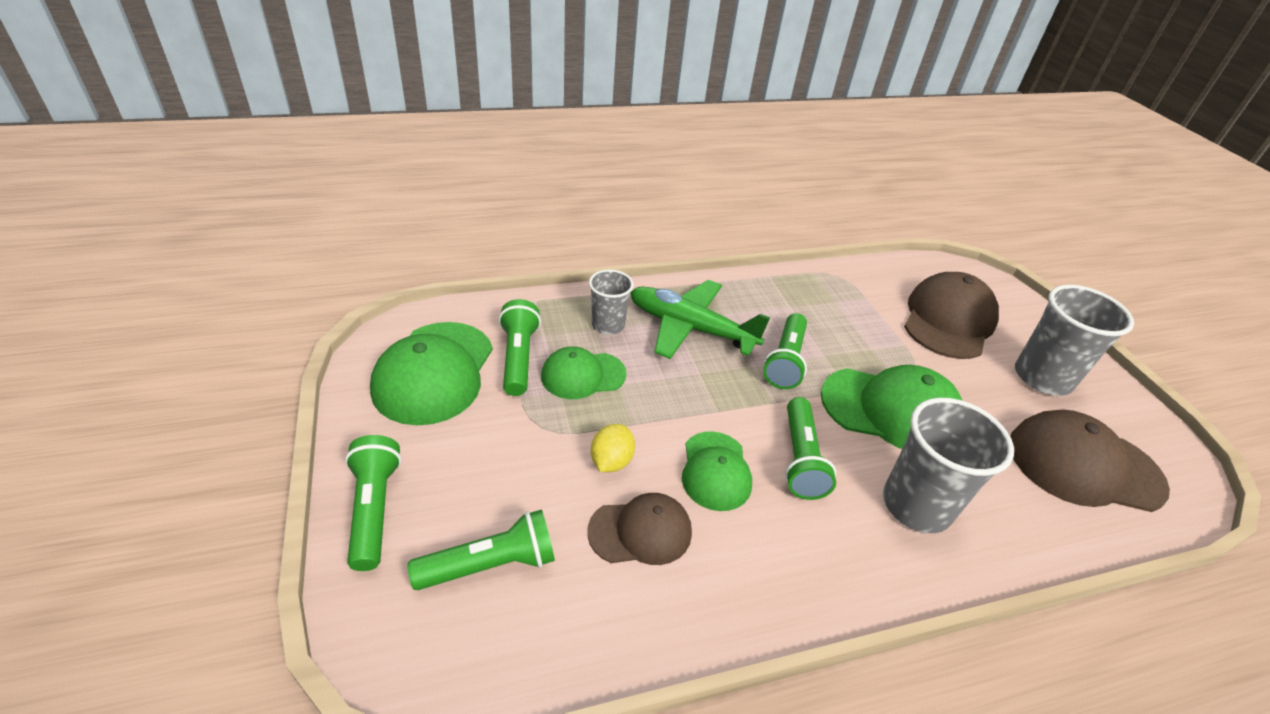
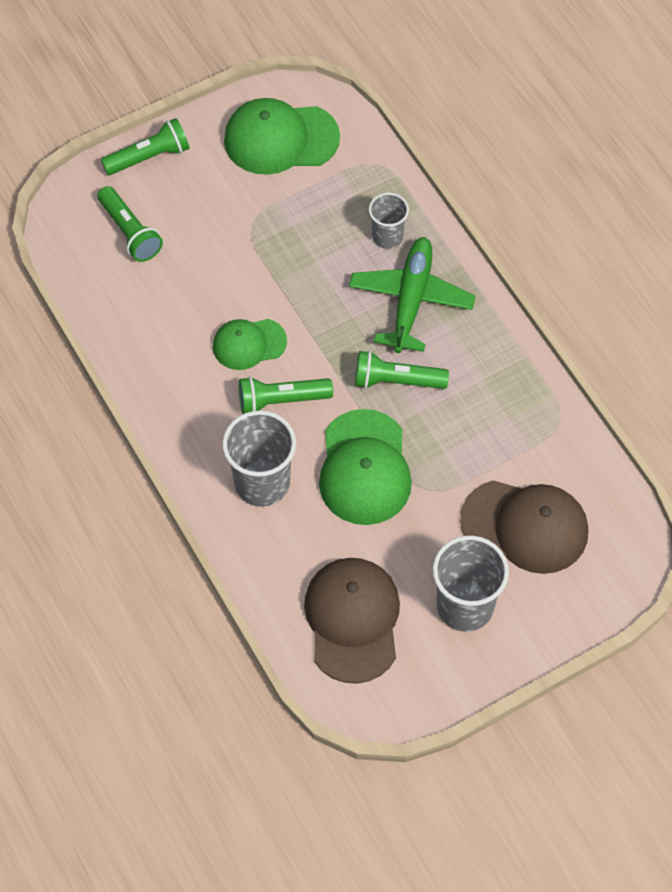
camera: 80 degrees right, 20 degrees up
(518, 358) = (319, 186): green flashlight -> none
(583, 375) = (316, 235): green cap -> none
(611, 461) = (234, 276): yellow lemon -> none
(640, 531) = (180, 307): brown cap -> none

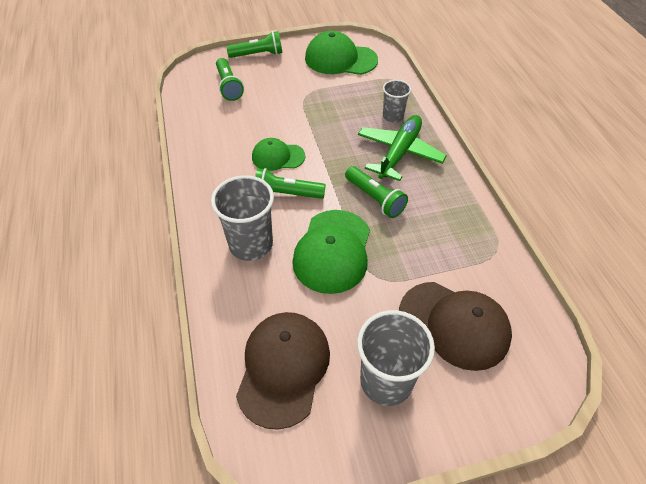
camera: 15 degrees right, 10 degrees down
(396, 381) = (375, 198): green flashlight -> green flashlight turned 150 degrees counterclockwise

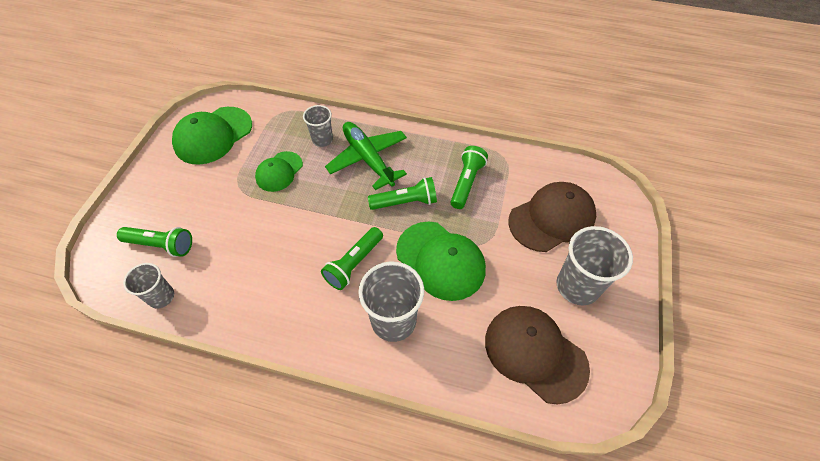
camera: 60 degrees left, 5 degrees up
(190, 108) = (161, 297): none -> grey cup
(258, 55) = (136, 196): green flashlight -> green flashlight (466, 183)
(278, 157) = (301, 249): green cap -> green cap (279, 171)

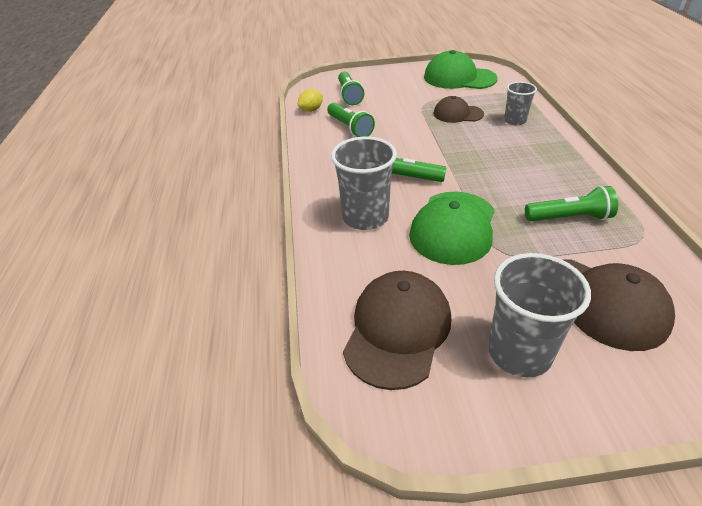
camera: 70 degrees right, 15 degrees down
(161, 297) = (311, 110): grey cup -> yellow lemon
(279, 171) = (458, 114): green cap -> brown cap
(368, 159) = (523, 149): green plane -> none
(405, 202) = (498, 185): green flashlight -> green flashlight (350, 128)

